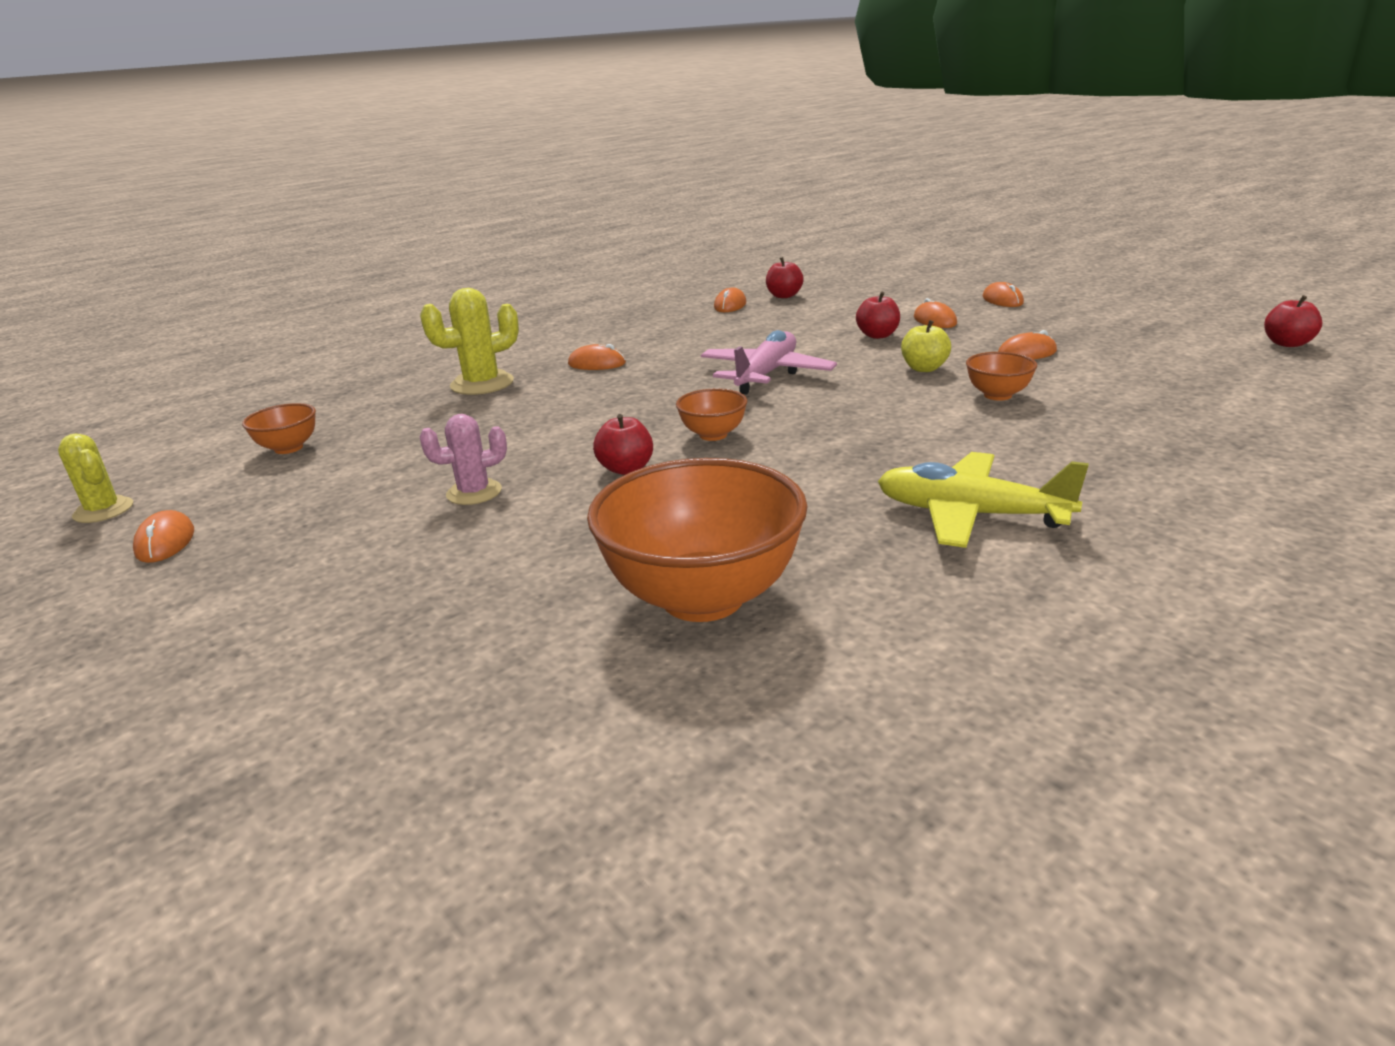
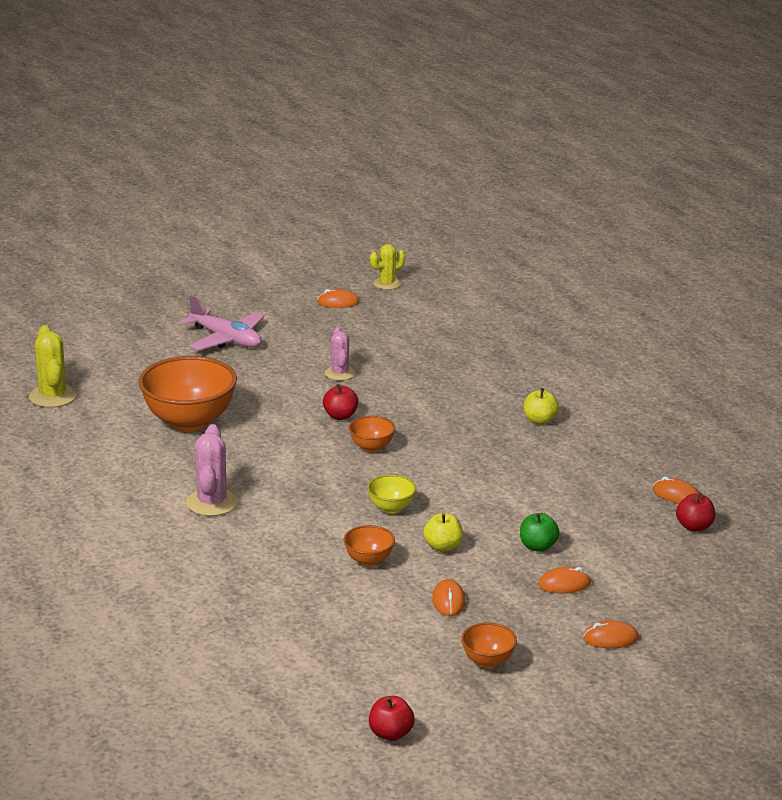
camera: 100 degrees right, 0 degrees up
(288, 448) = (442, 322): orange bowl -> orange bowl (488, 661)
(482, 384) = (521, 378): yellow cactus -> yellow cactus (53, 396)
(597, 364) = (540, 421): orange mouse -> yellow apple
(766, 375) = (471, 482): pink plane -> pink plane (226, 339)
(865, 402) = (391, 508): none -> yellow bowl
(877, 335) = (538, 546): red apple -> green apple
(970, 515) = (212, 503): yellow plane -> pink cactus

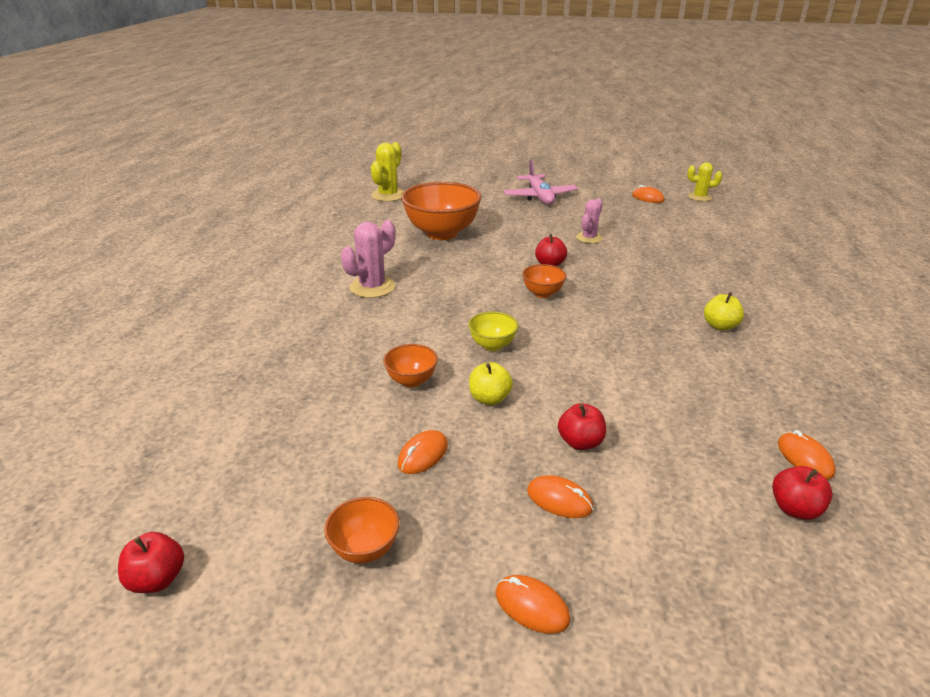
camera: 40 degrees right, 5 degrees up
(538, 546) = (580, 442): green apple -> red apple

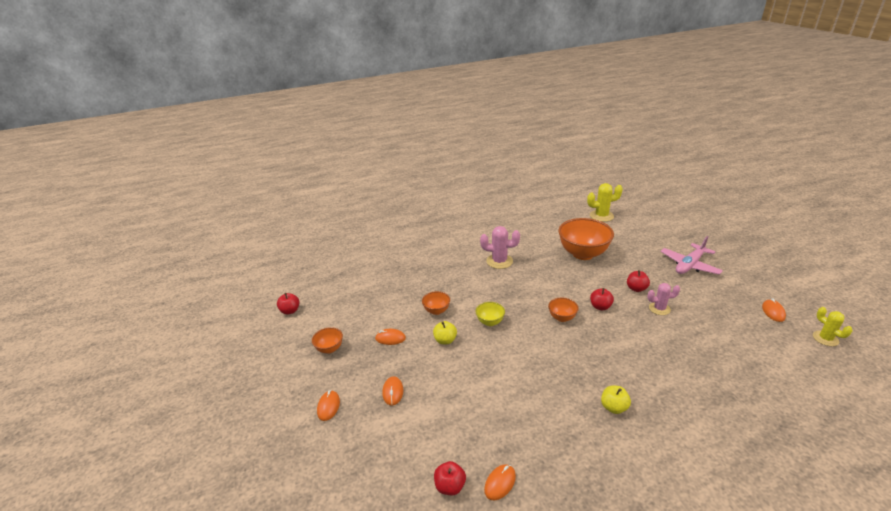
camera: 60 degrees right, 0 degrees up
(580, 442) = (438, 384): red apple -> red apple (636, 288)

